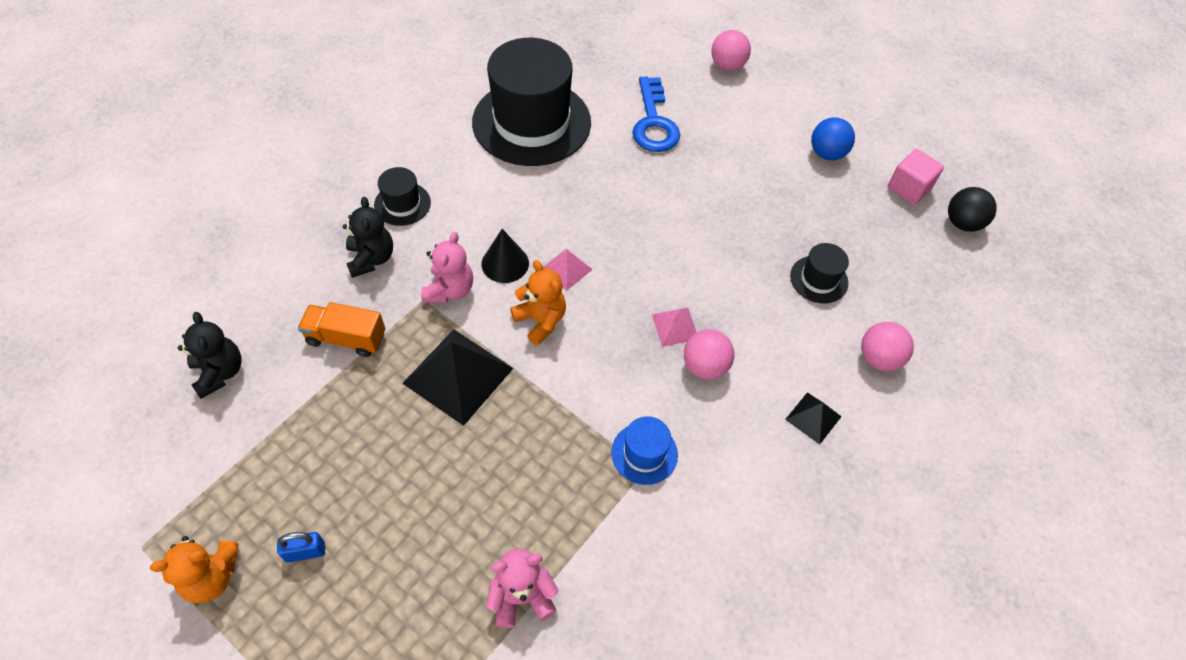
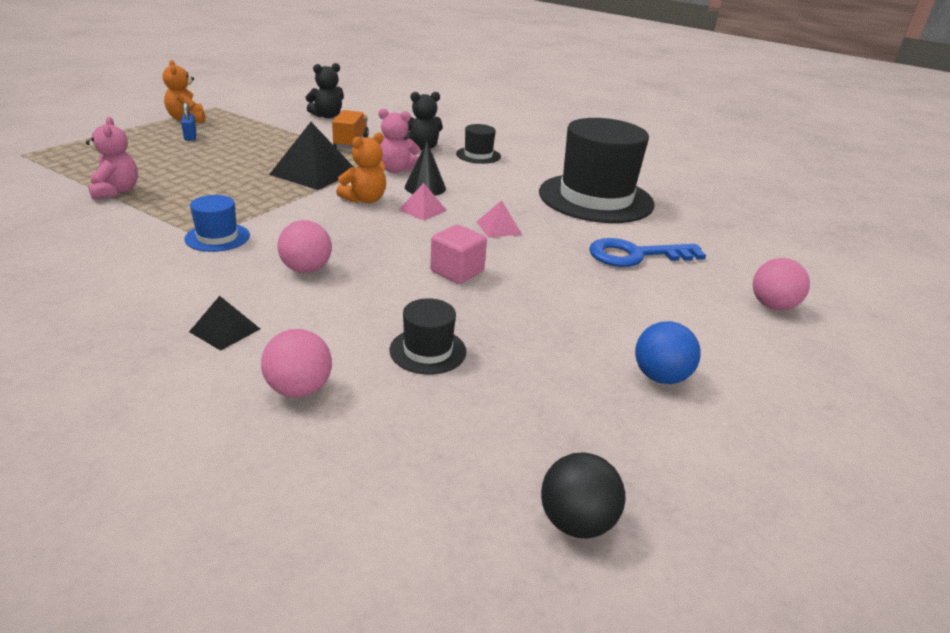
camera: 85 degrees right, 25 degrees down
(675, 326) = (356, 256): pink pyramid -> pink pyramid (498, 228)
(908, 188) = (631, 459): pink cube -> pink cube (457, 271)

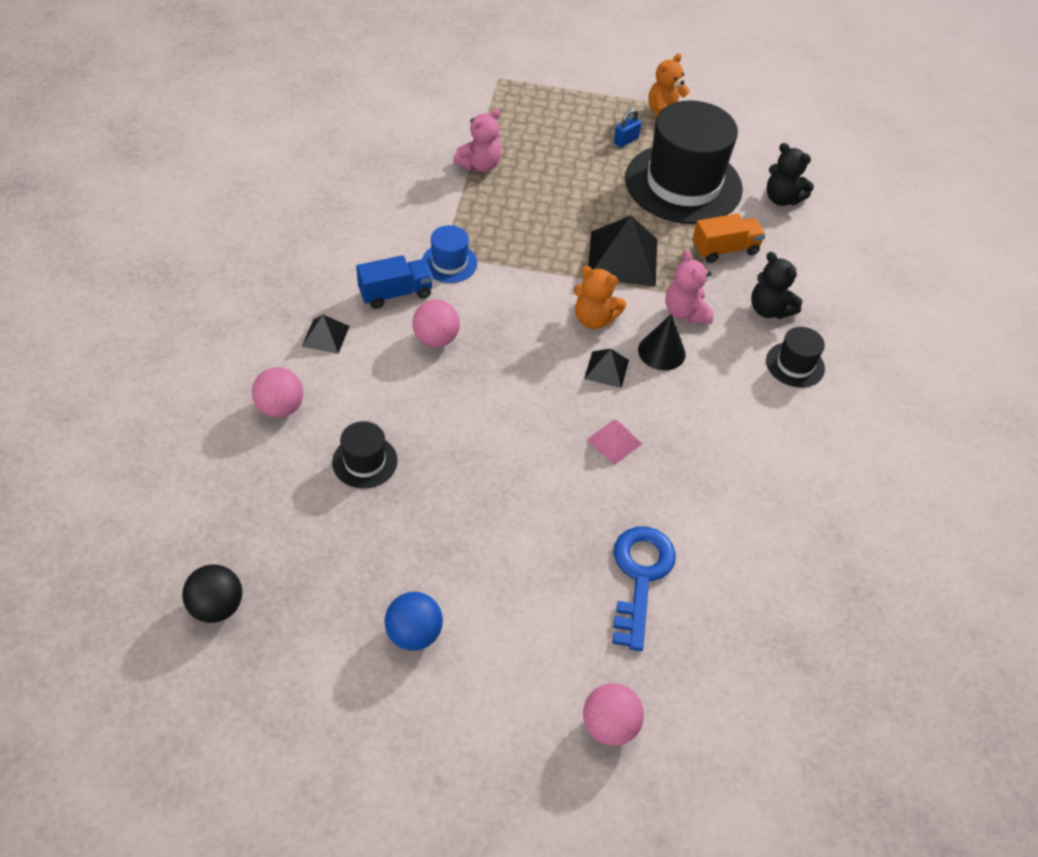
camera: 65 degrees right, 20 degrees up
(219, 274) = (395, 293): none -> blue truck
(422, 210) = (606, 369): pink pyramid -> black pyramid
(457, 271) = (500, 438): pink cube -> none
(595, 198) = (766, 509): black hat -> black hat (683, 184)
(636, 255) = (640, 577): blue key -> blue key turned 45 degrees clockwise

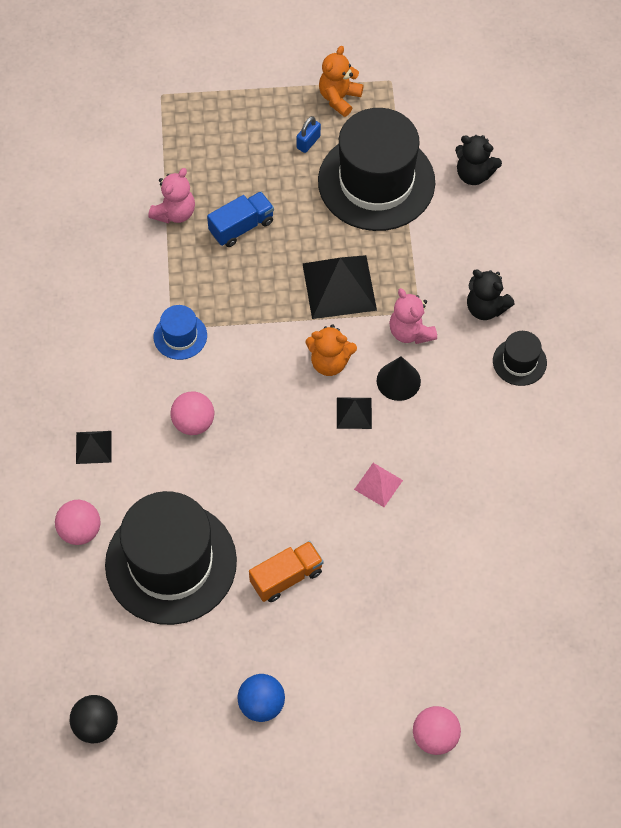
camera: 10 degrees left, 10 degrees up
(365, 461) = (171, 563): black hat -> black hat, size x2.29
(395, 293) = (141, 384): blue truck -> blue truck (241, 227)
(640, 577) = (429, 605): blue key -> none
(725, 249) = (432, 250): orange truck -> orange truck (286, 577)

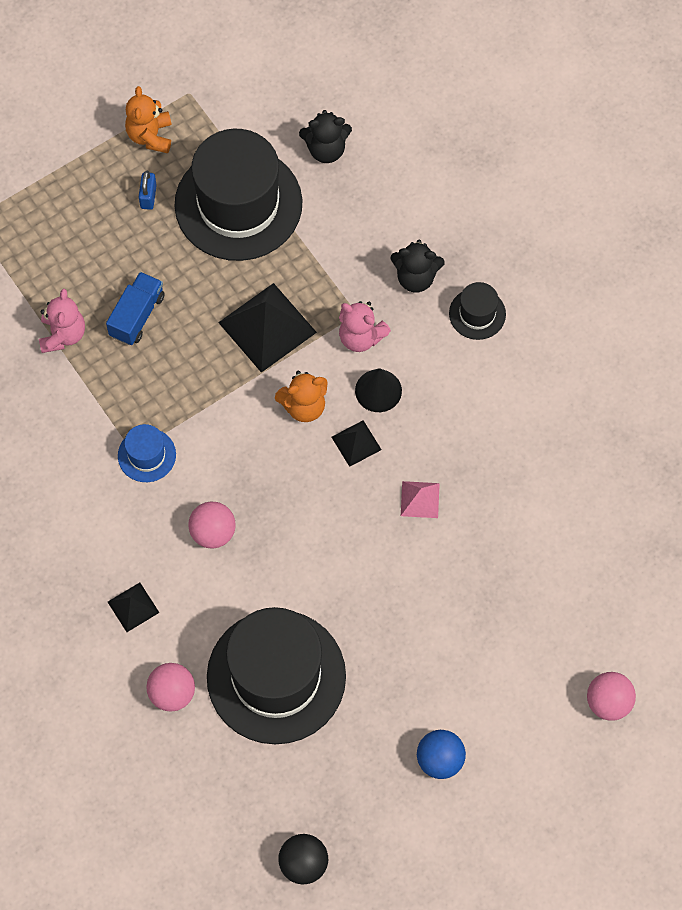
camera: 30 degrees left, 5 degrees up
(286, 577) = (390, 631): orange truck -> none

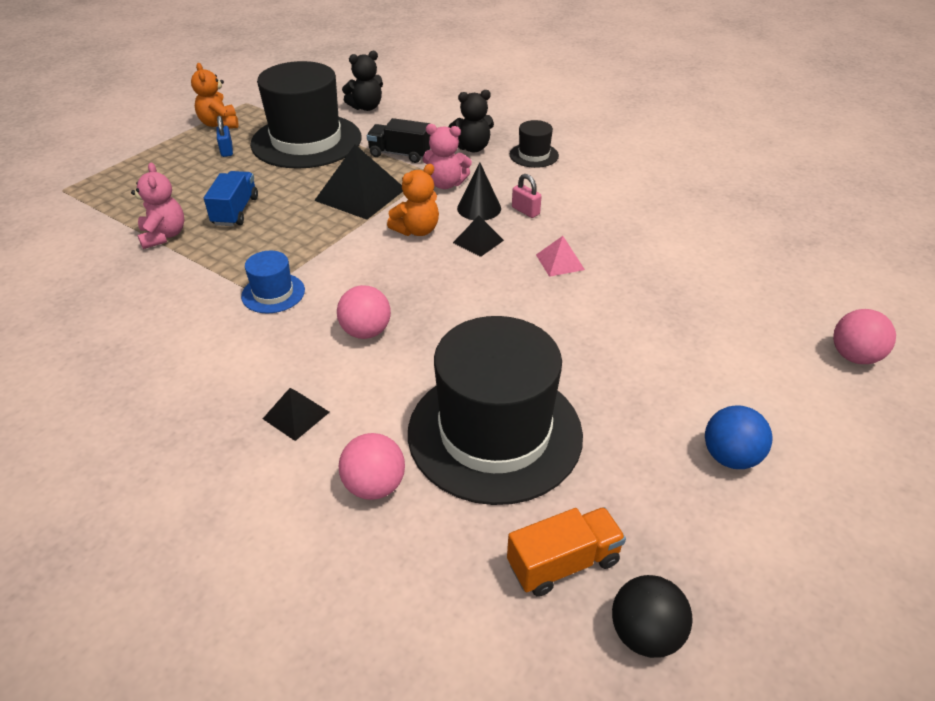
camera: 20 degrees left, 25 degrees down
(276, 799) = (563, 563): none -> orange truck
(332, 264) = (400, 154): none -> black truck
(423, 410) = (525, 211): none -> pink padlock

